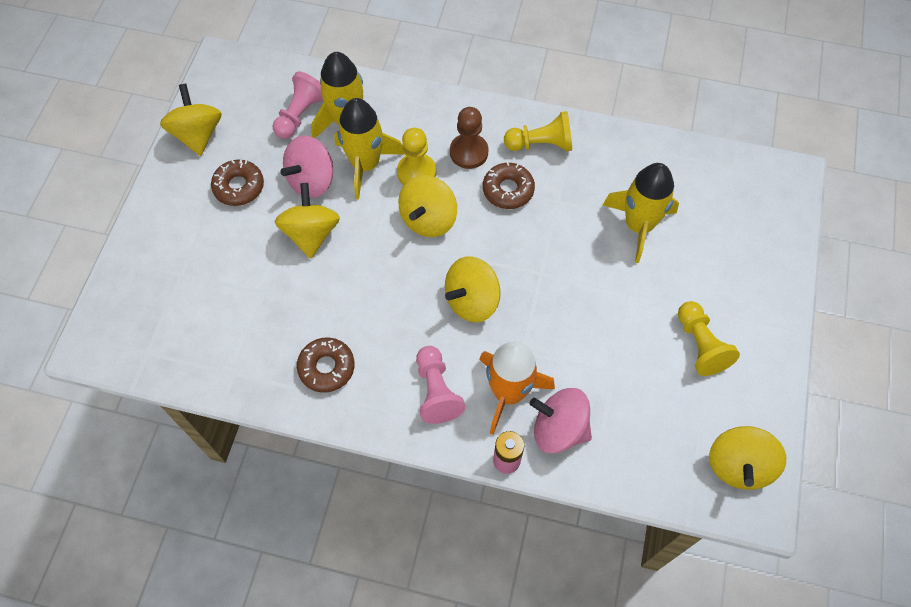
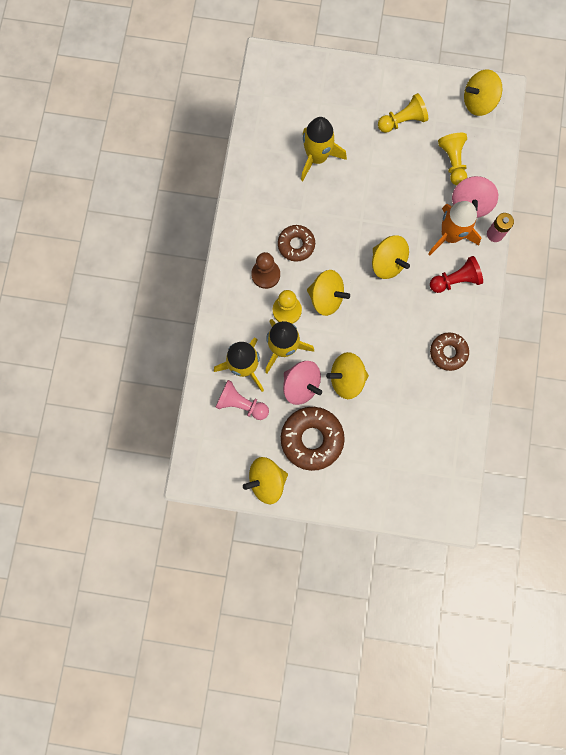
camera: 95 degrees left, 15 degrees up
(239, 187) = (312, 439): brown donut -> brown donut, size x1.61
(436, 391) = (455, 280): pink pawn -> red pawn
(541, 144) = (254, 224): yellow pawn -> yellow pawn (452, 162)
(738, 465) = (478, 102): yellow spinning top -> yellow spinning top turned 150 degrees clockwise

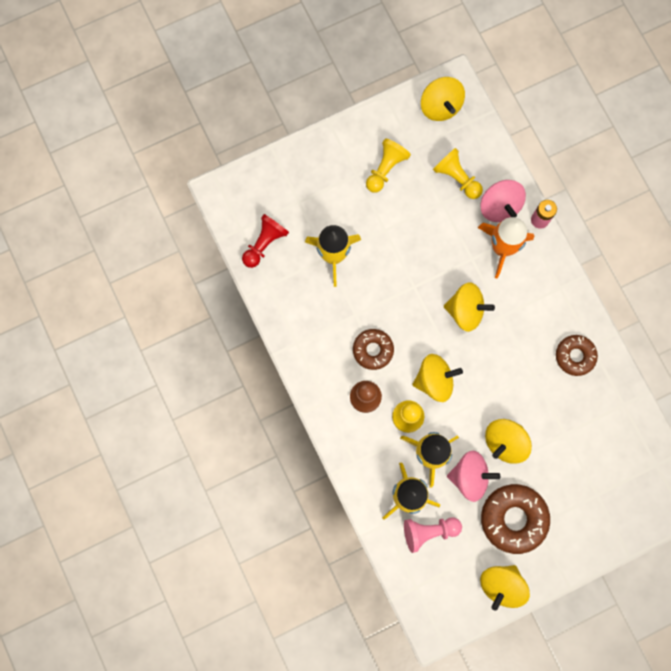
camera: 35 degrees left, 0 degrees up
(455, 280) = (535, 286): red pawn -> red pawn (264, 244)
(478, 102) = (440, 106): yellow spinning top -> yellow spinning top turned 60 degrees counterclockwise

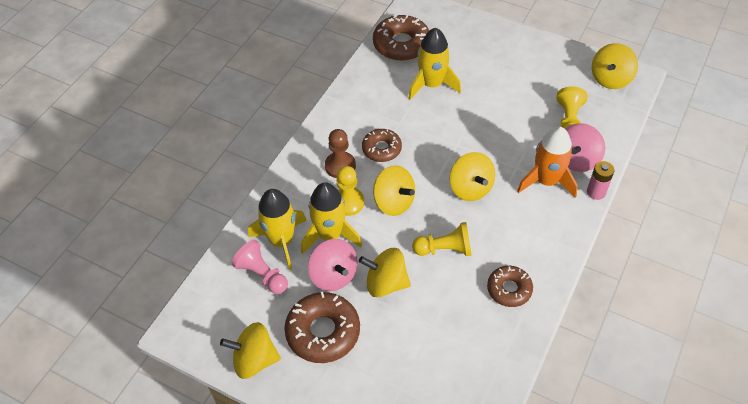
camera: 55 degrees right, 25 degrees down
(264, 244) = (401, 44): red pawn -> brown donut
(385, 169) = (527, 76): yellow pawn -> yellow pawn (445, 249)

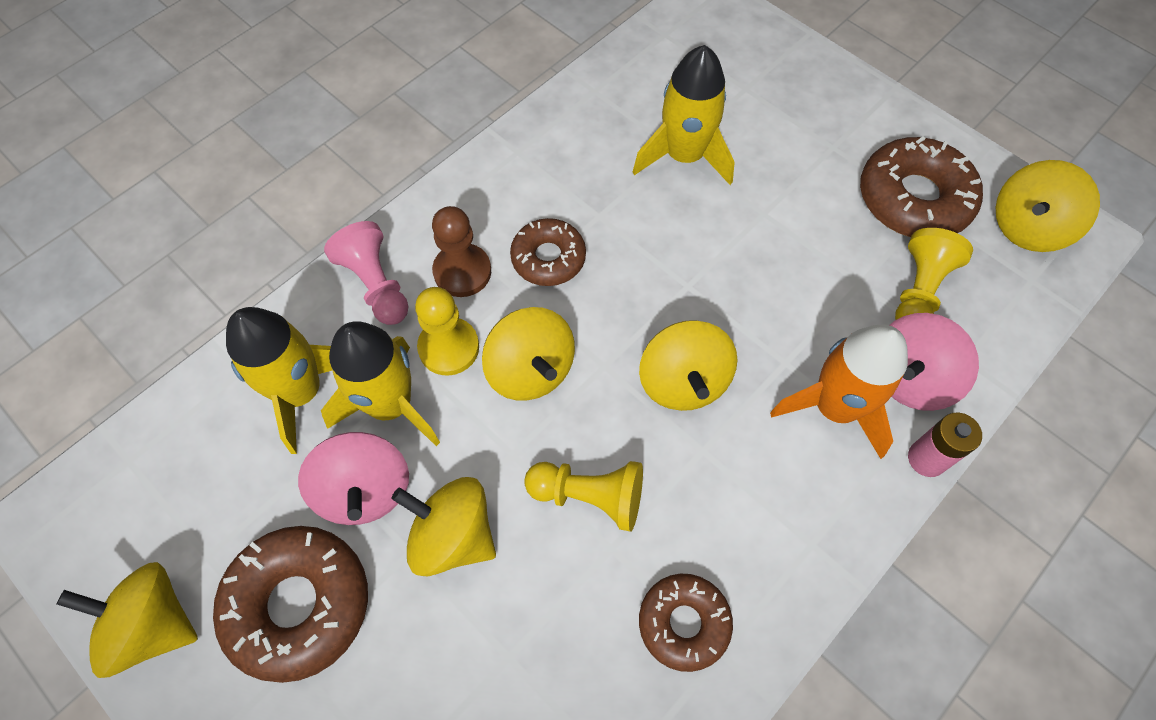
camera: 15 degrees right, 10 degrees up
(262, 274) = (240, 450): pink pawn -> pink pawn (376, 284)
(401, 44) = (657, 67): brown donut -> brown donut (913, 199)

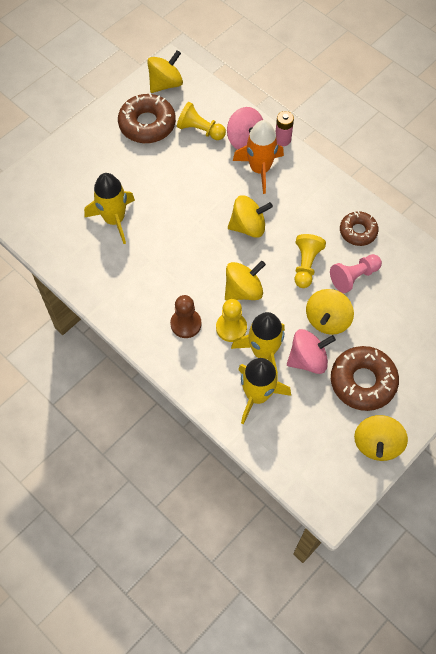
camera: 90 degrees left, 0 degrees up
(376, 284) = (193, 366): pink pawn -> pink pawn (354, 277)
(548, 258) = (178, 283): brown donut -> none
(1027, 227) = (165, 84): yellow spinning top -> yellow spinning top turned 90 degrees counterclockwise

